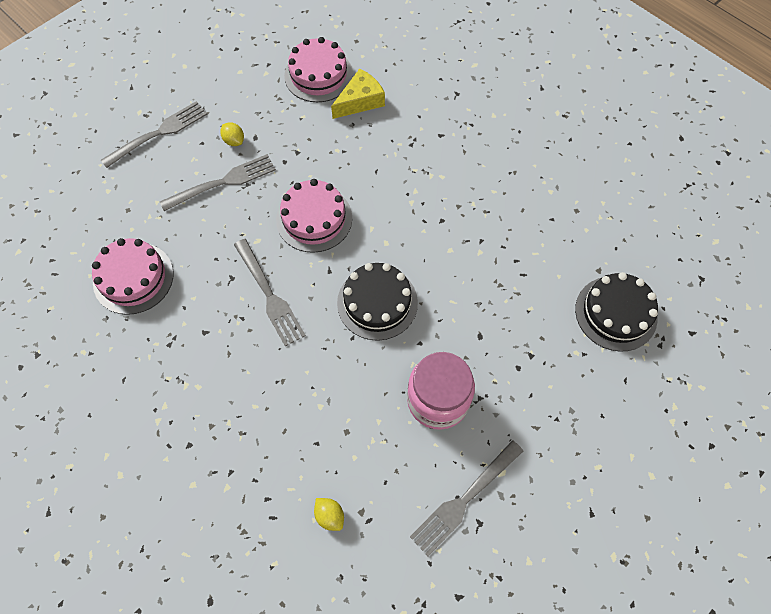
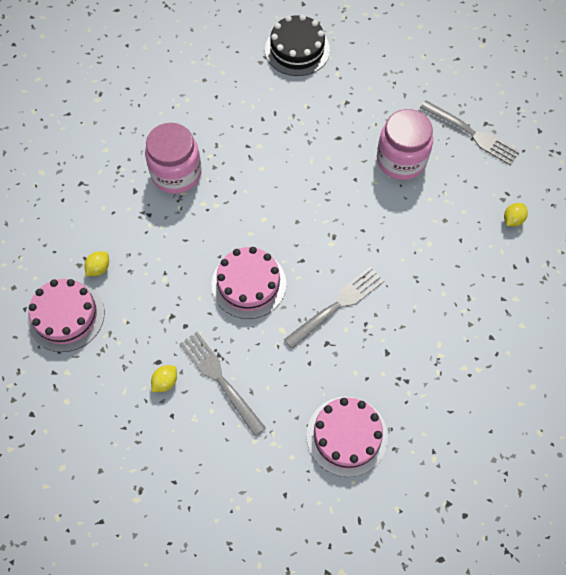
camera: 100 degrees left, 0 degrees up
(158, 133) = (165, 467): grey fork -> none
(360, 101) = (99, 268): yellow cheese -> yellow lemon
(377, 302) = (325, 216): black cake -> none
(455, 171) = (176, 173): none -> pink jar

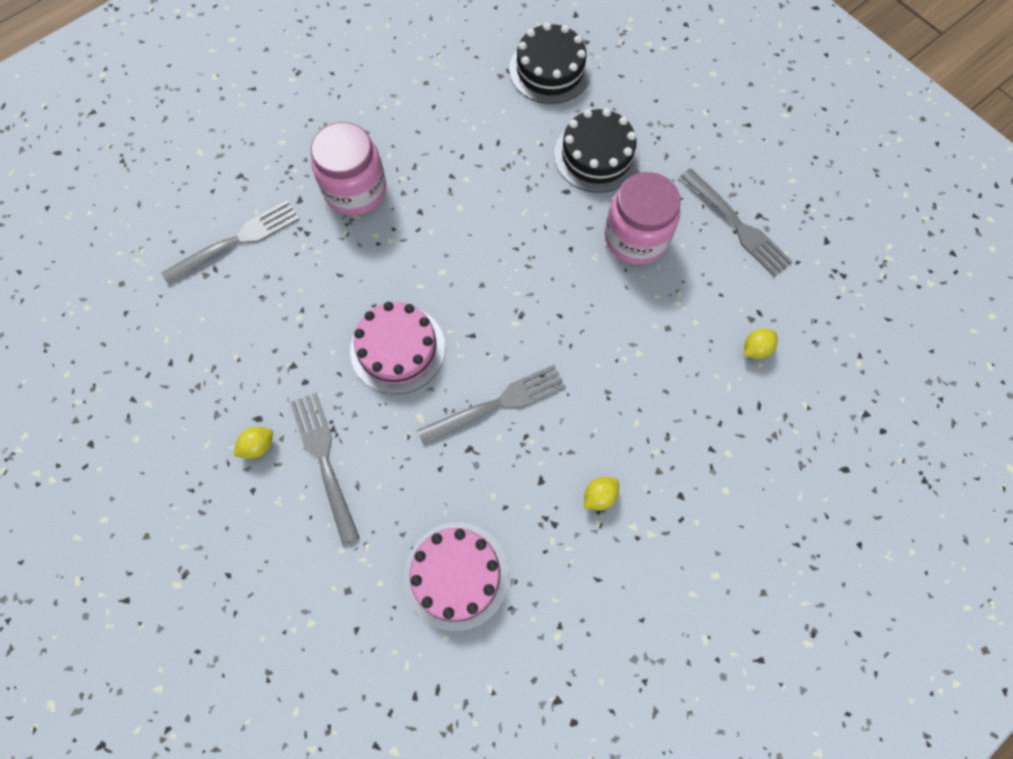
camera: 15 degrees right, 5 degrees up
(66, 316) = (169, 333): pink cake -> none
(95, 233) = (237, 241): none -> grey fork
(99, 268) = (226, 285): yellow lemon -> yellow lemon (599, 496)
(353, 106) = (597, 155): none -> black cake

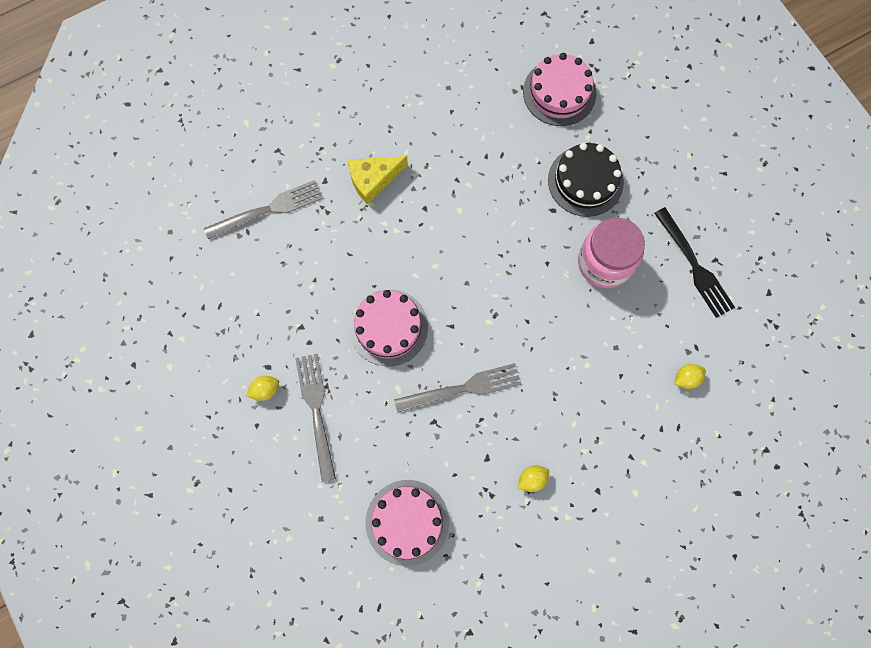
camera: 10 degrees right, 5 degrees up
(355, 190) = (373, 180): pink jar -> yellow cheese
(550, 70) = (559, 92): black cake -> pink cake
(737, 225) = (694, 266): grey fork -> black fork

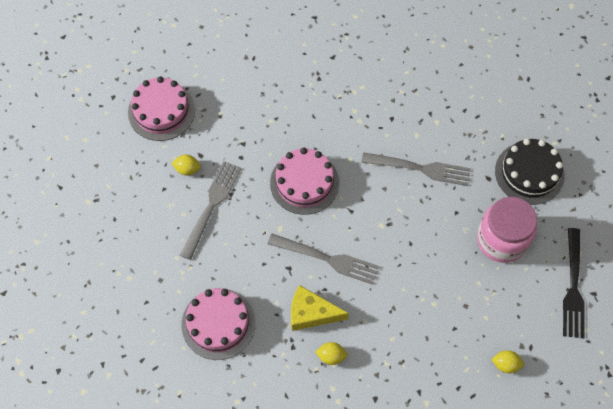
camera: 35 degrees right, 10 degrees down
(268, 209) = (278, 52): grey fork -> grey fork (420, 168)
(373, 180) = (368, 76): yellow cheese -> yellow cheese (311, 313)
(559, 92) = (555, 99): pink cake -> pink cake (161, 111)

